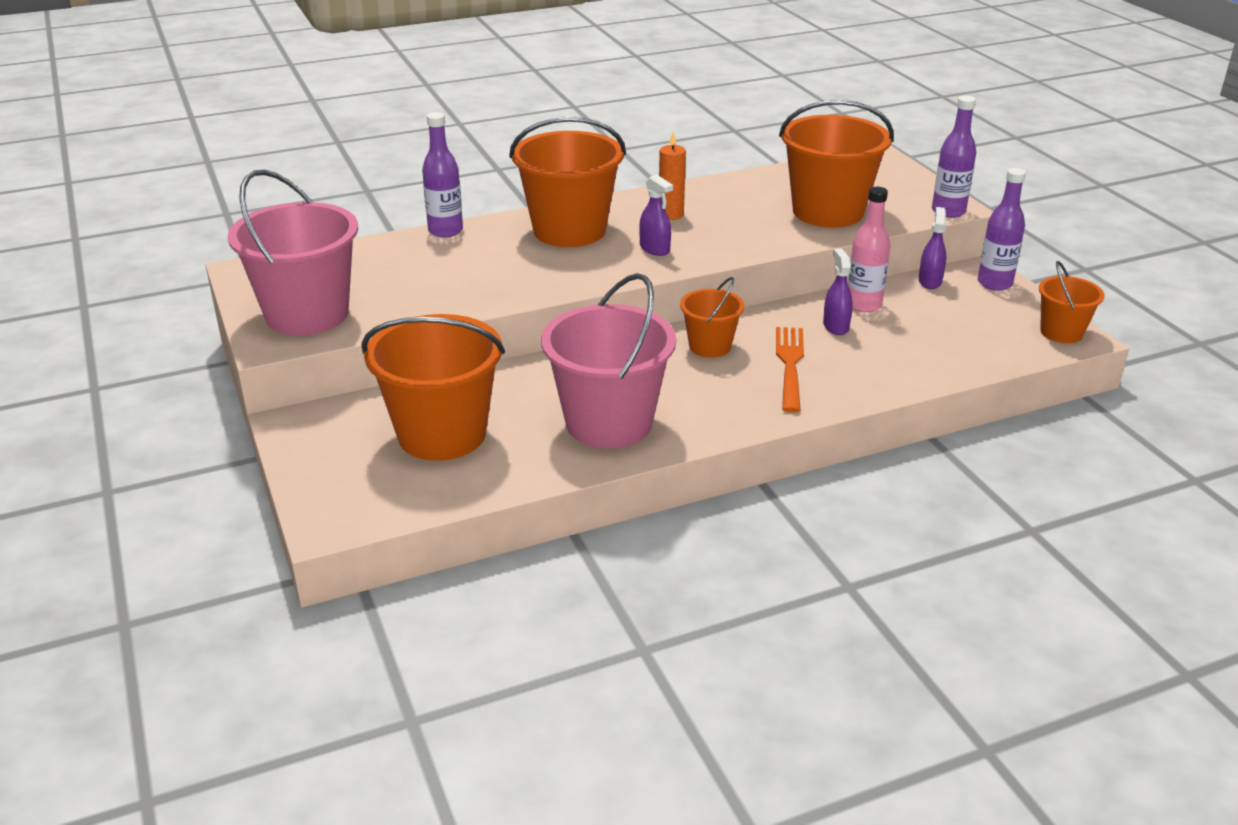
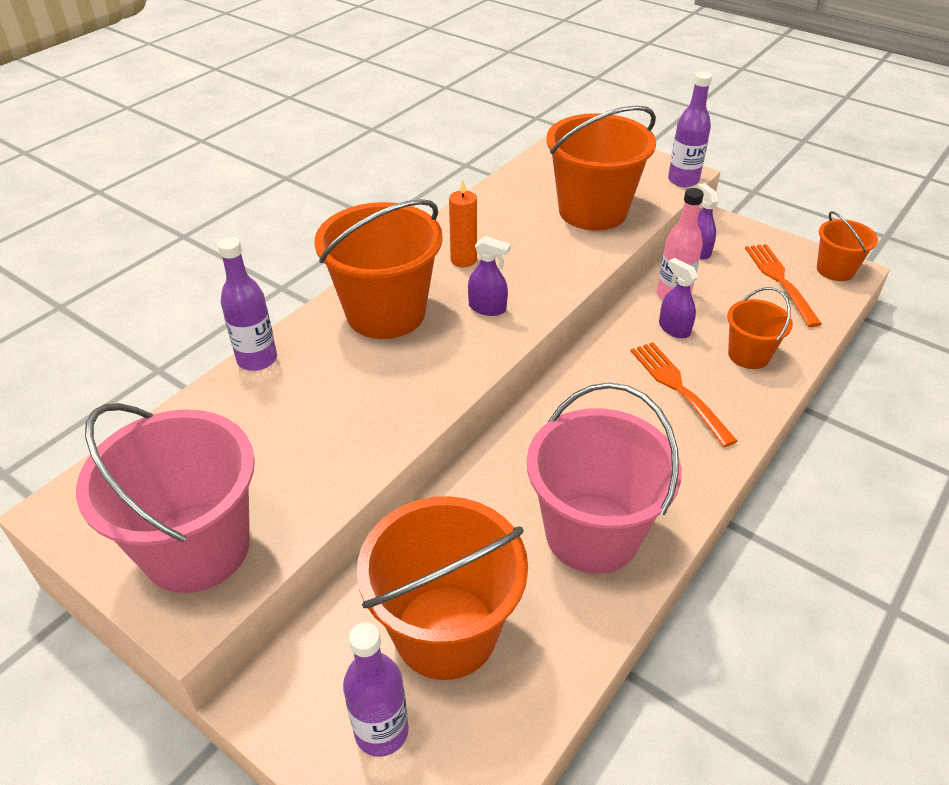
camera: 30 degrees left, 10 degrees up
(710, 346) = (595, 394): orange bucket -> orange bucket (748, 355)
(989, 324) = (780, 281): none -> orange fork
(994, 283) = (745, 236): purple bottle -> purple bottle (381, 731)

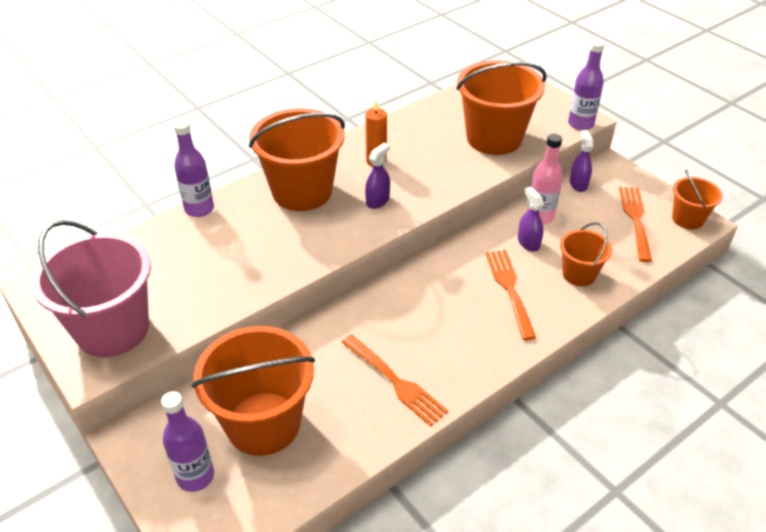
camera: 15 degrees right, 0 degrees up
(487, 308) = (378, 201): purple spray bottle -> purple spray bottle turned 90 degrees counterclockwise
(592, 533) = (394, 381): pink bucket -> orange fork

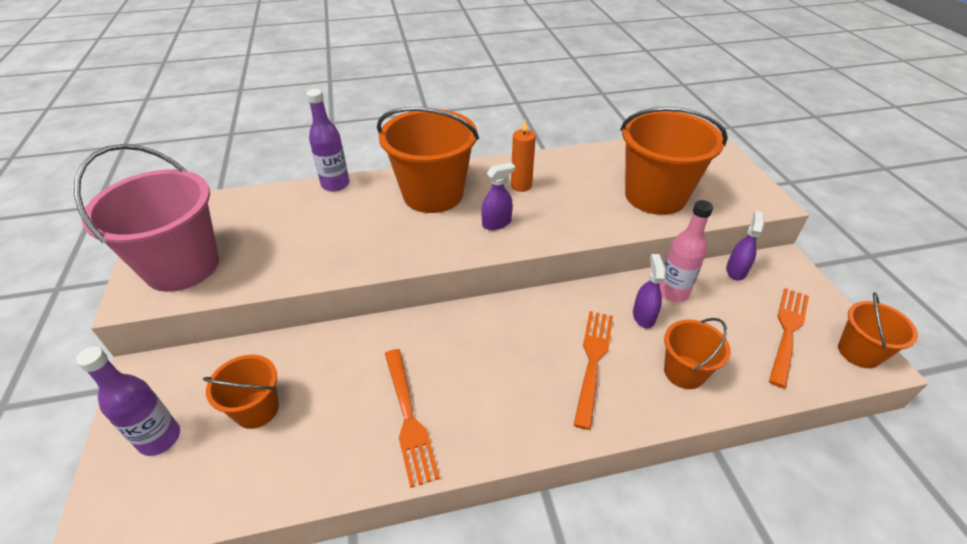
camera: 25 degrees right, 0 degrees up
(263, 423) = (257, 409): orange bucket -> orange bucket, size x0.53
(580, 124) = (763, 207): purple bottle -> none

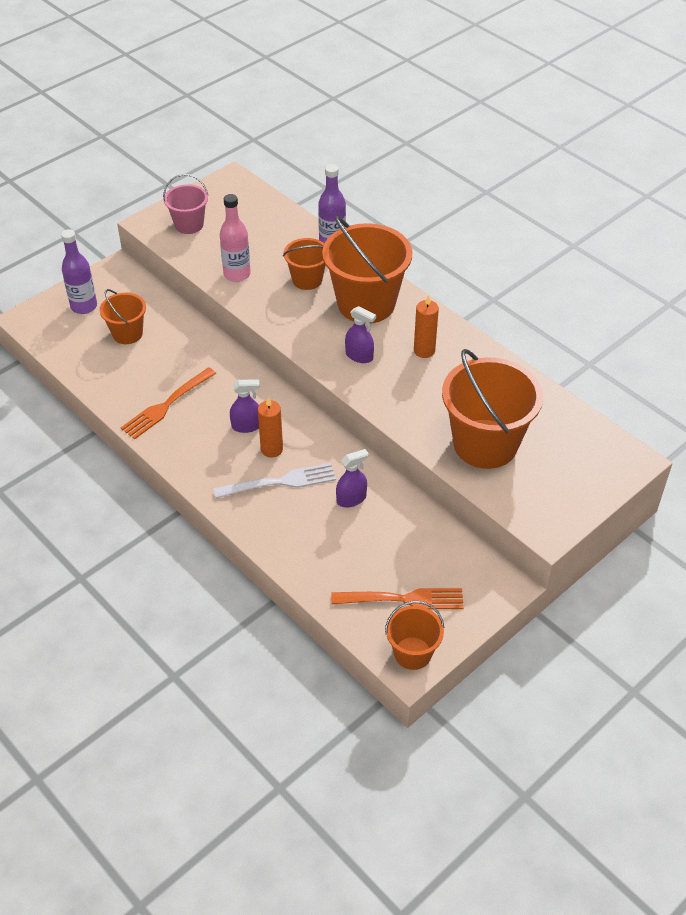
camera: 60 degrees right, 5 degrees up
(182, 266) = (189, 224): pink bucket -> pink bucket, size x0.53
(542, 349) = (271, 449): none -> orange candle
(593, 362) = (279, 482): orange fork -> white fork
(672, 292) = (396, 511): pink bottle -> pink bottle (237, 274)
(684, 372) = (307, 539): orange bucket -> orange bucket (307, 279)
(736, 271) = (462, 549): purple spray bottle -> purple spray bottle (246, 426)

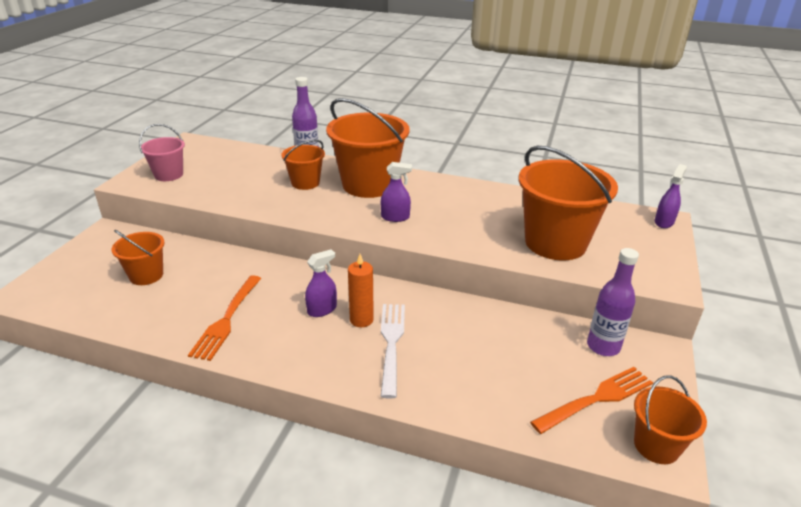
camera: 30 degrees left, 15 degrees down
(84, 306) = (84, 268): purple bottle -> purple bottle (603, 346)
(237, 274) = (239, 194): pink bottle -> none
(279, 482) = (391, 344): white fork -> white fork turned 45 degrees counterclockwise
(351, 499) = (469, 333): purple spray bottle -> purple spray bottle (664, 222)
(424, 350) = (443, 200): orange candle -> none

